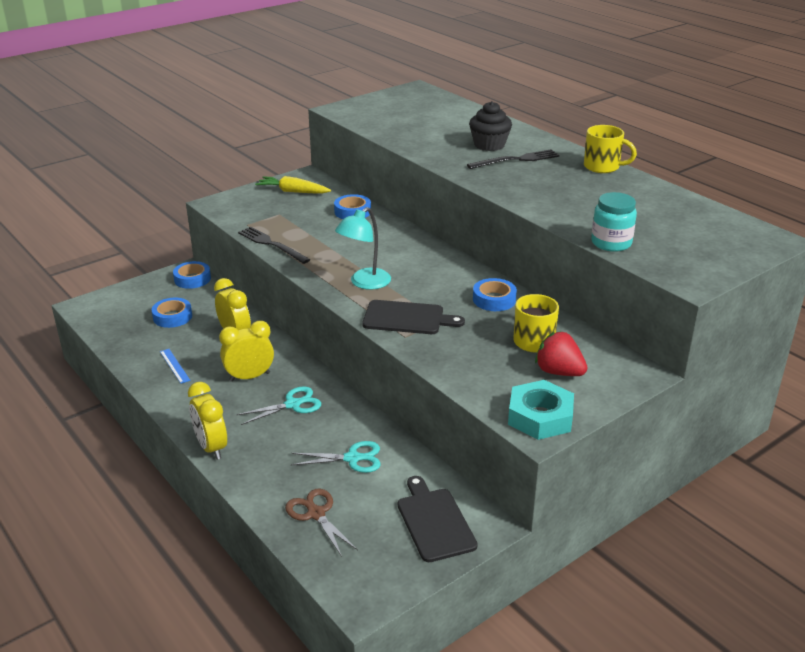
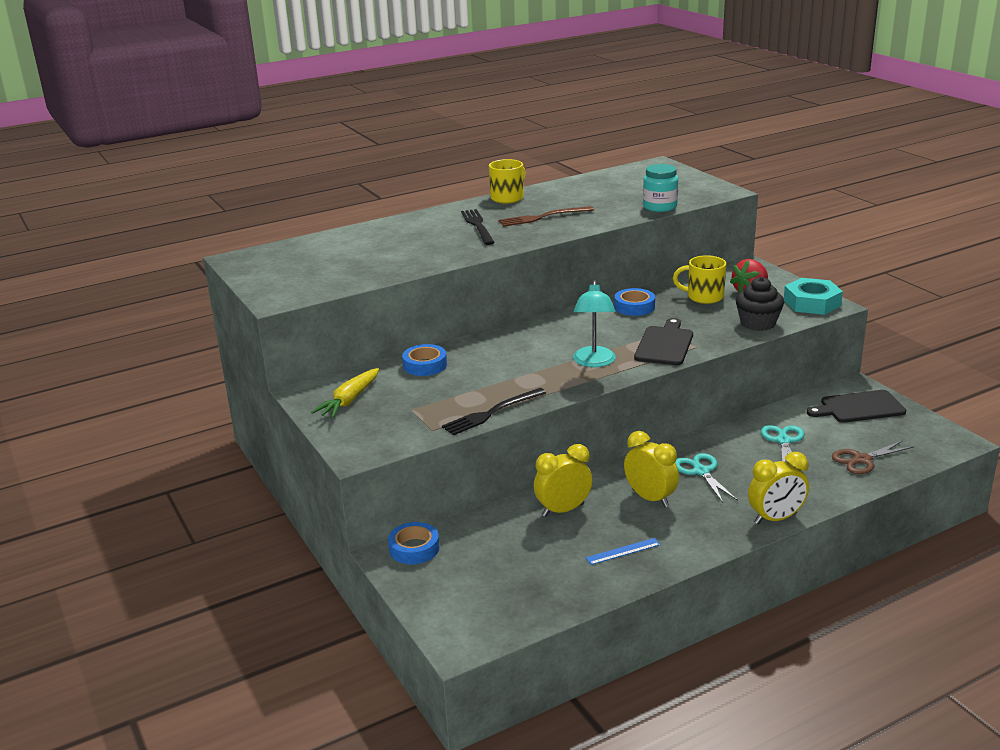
camera: 80 degrees left, 5 degrees down
(172, 317) = (509, 559): blue tape -> none
(249, 377) = (650, 498): yellow clock -> yellow clock turned 150 degrees clockwise
(364, 283) = (594, 362): turquoise lamp -> turquoise lamp turned 45 degrees clockwise
(489, 145) = (434, 234): black cupcake -> black cupcake (758, 323)
(551, 186) = (543, 217): none -> brown fork

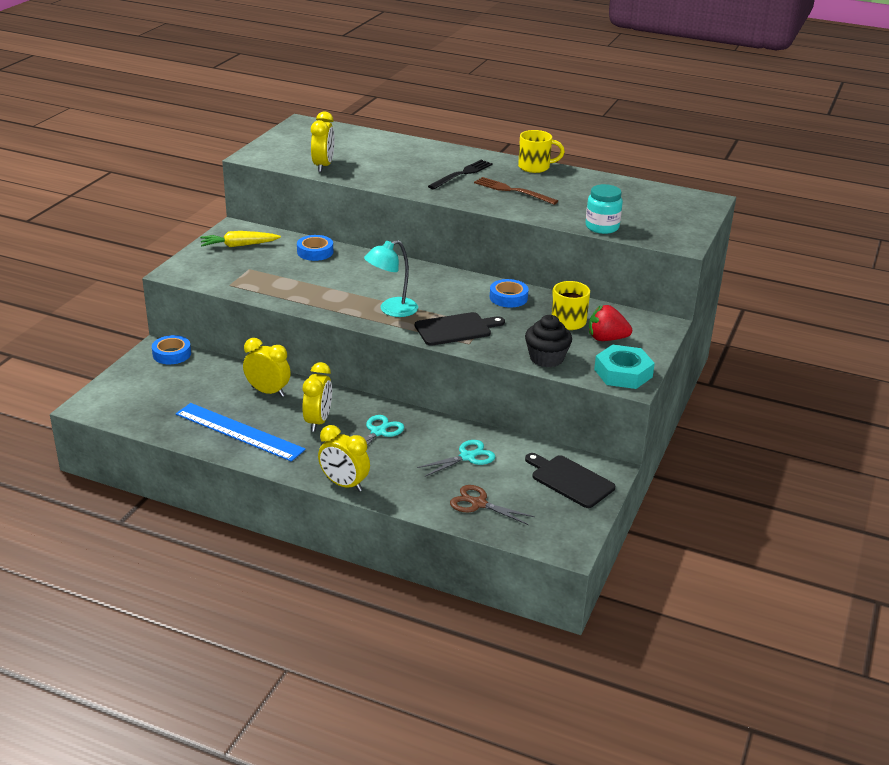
camera: 50 degrees right, 5 degrees up
(361, 275) = (323, 166): none -> yellow clock
(492, 413) = (273, 297): black fork -> none
(623, 551) = (239, 432): blue ruler -> blue ruler, size x2.32

